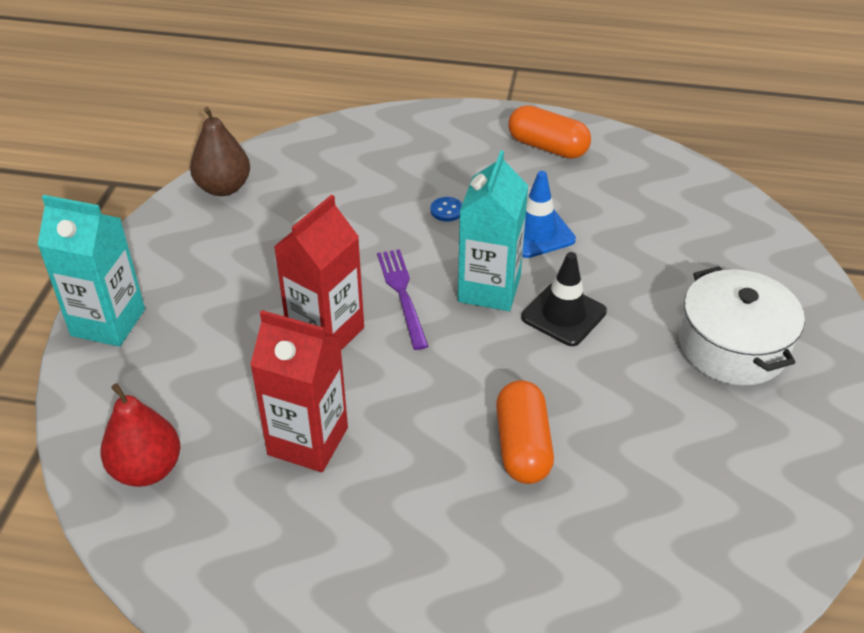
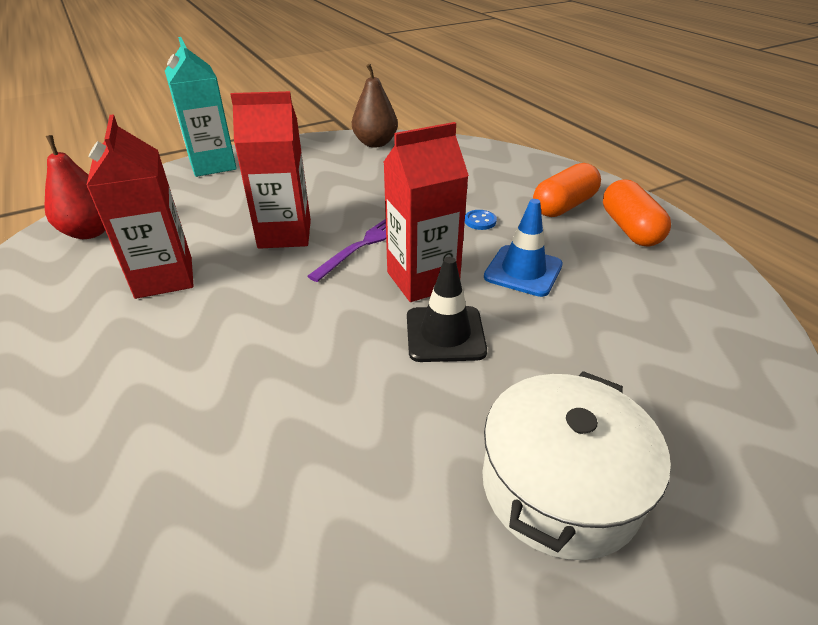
camera: 50 degrees right, 5 degrees down
(489, 289) = (422, 280): turquoise carton -> red carton
(522, 446) = (249, 391): orange capsule -> orange capsule (563, 206)

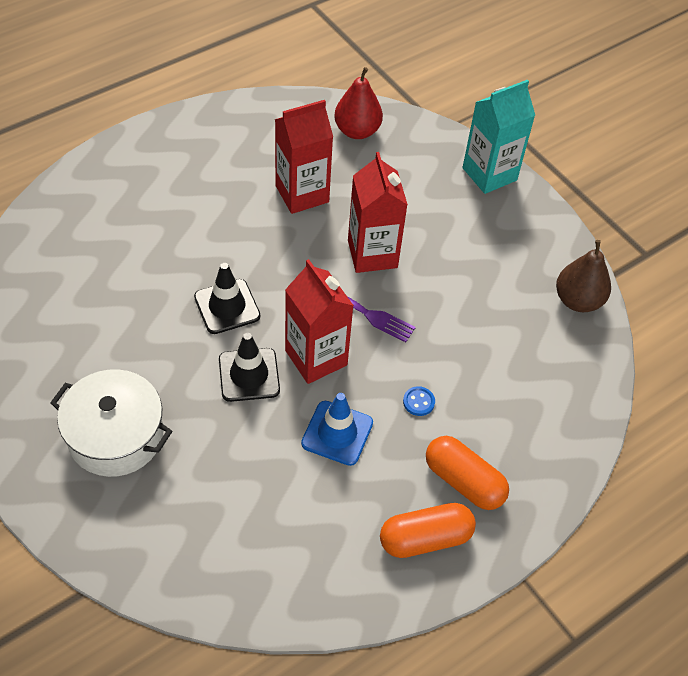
camera: 80 degrees right, 15 degrees up
(330, 351) = (227, 306): none -> black traffic cone

